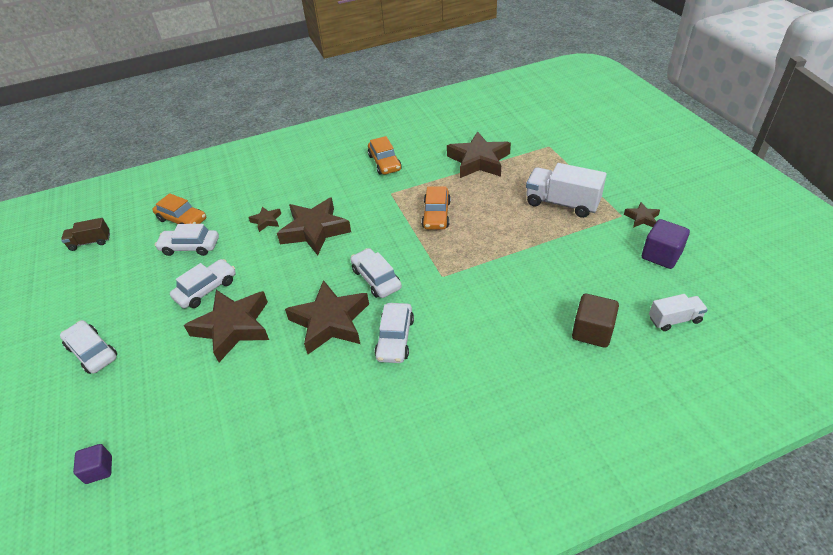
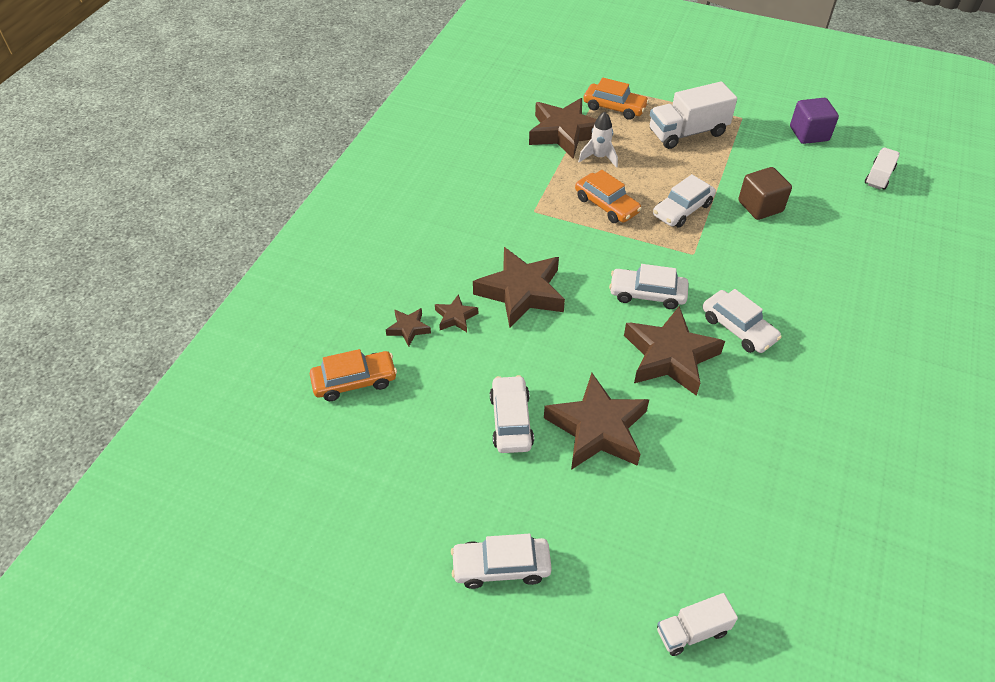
camera: 50 degrees left, 5 degrees up
(90, 242) = (280, 485): brown truck -> none
(99, 469) = (692, 631): purple cube -> white truck
(190, 247) = (418, 399): white car -> white car (682, 209)
(384, 163) = (479, 185): orange car -> orange car (614, 107)
(477, 186) = (599, 157): none -> white rocket
(592, 331) = (848, 221): brown cube -> brown cube (760, 206)
(642, 218) = (757, 111): brown star -> brown star (408, 329)

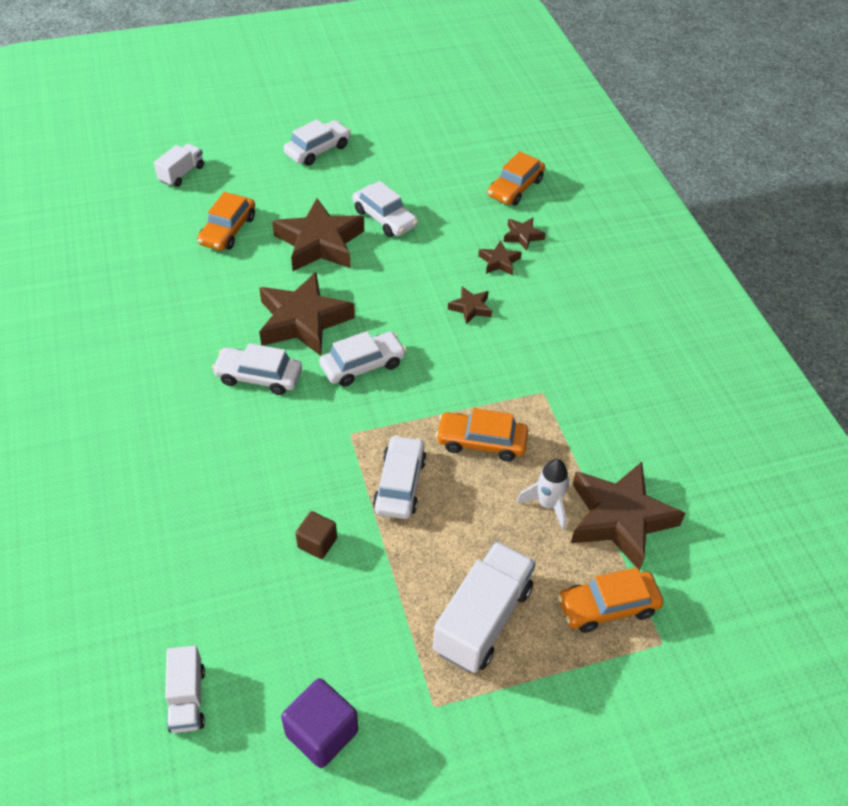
camera: 140 degrees right, 0 degrees up
(521, 292) = (470, 308): brown star -> brown star, size x0.46
(682, 501) = (228, 230): none -> orange car
(760, 206) = (317, 543): brown cube -> brown cube, size x0.64

